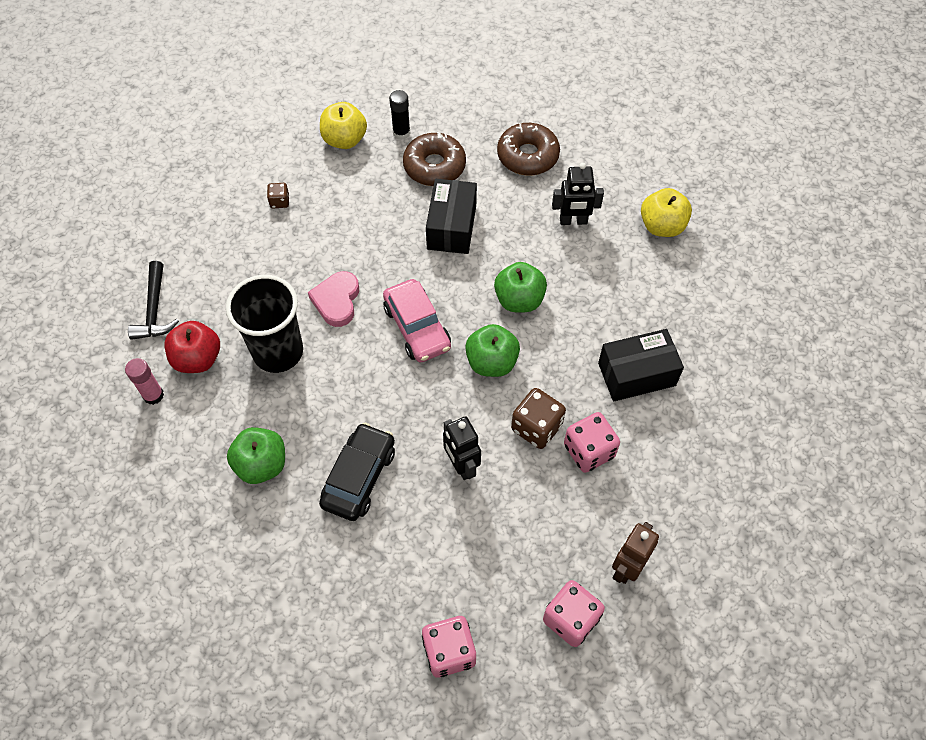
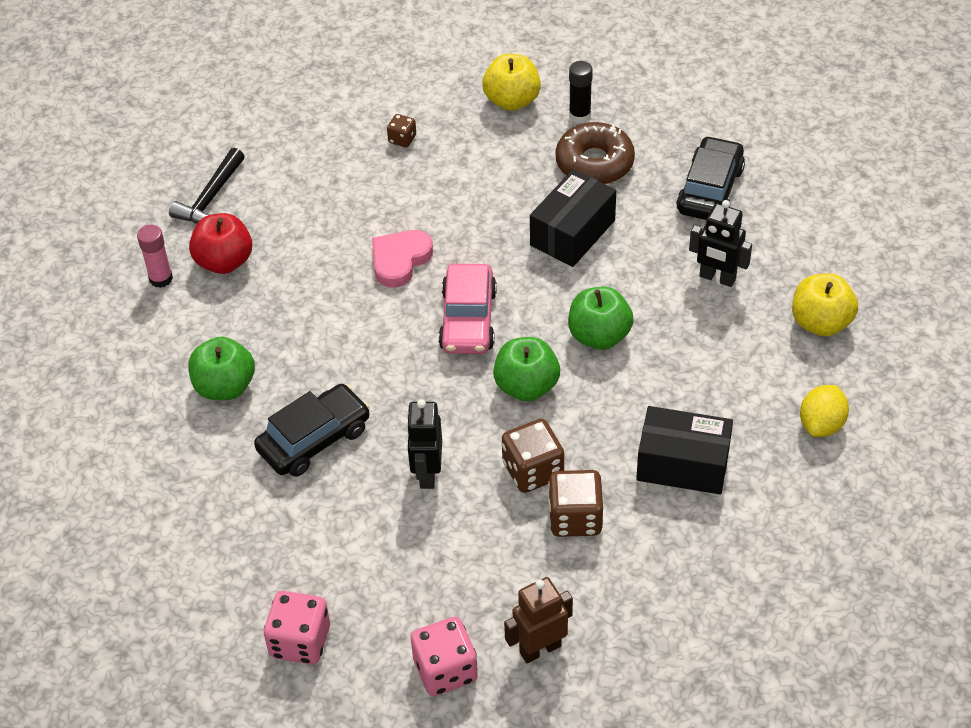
camera: 30 degrees right, 10 degrees down
(278, 352) = (308, 286): black cup -> none
(527, 156) = (710, 190): brown donut -> black car
(589, 451) = (575, 518): pink dice -> brown dice
(708, 302) = (821, 424): none -> yellow lemon

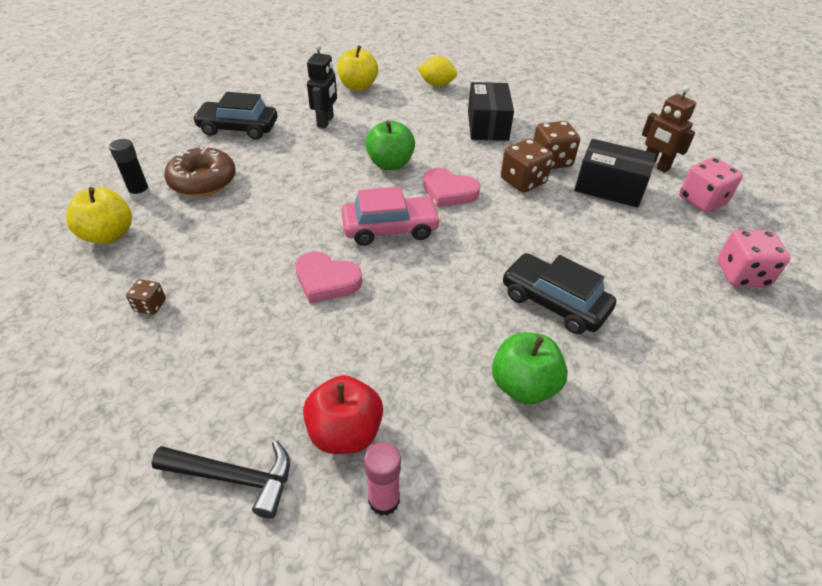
camera: 105 degrees left, 5 degrees down
(427, 473) = (552, 230): black robot -> none
(526, 386) = (449, 192): green apple -> pink heart
(572, 233) = (285, 185): black box -> black box (609, 187)

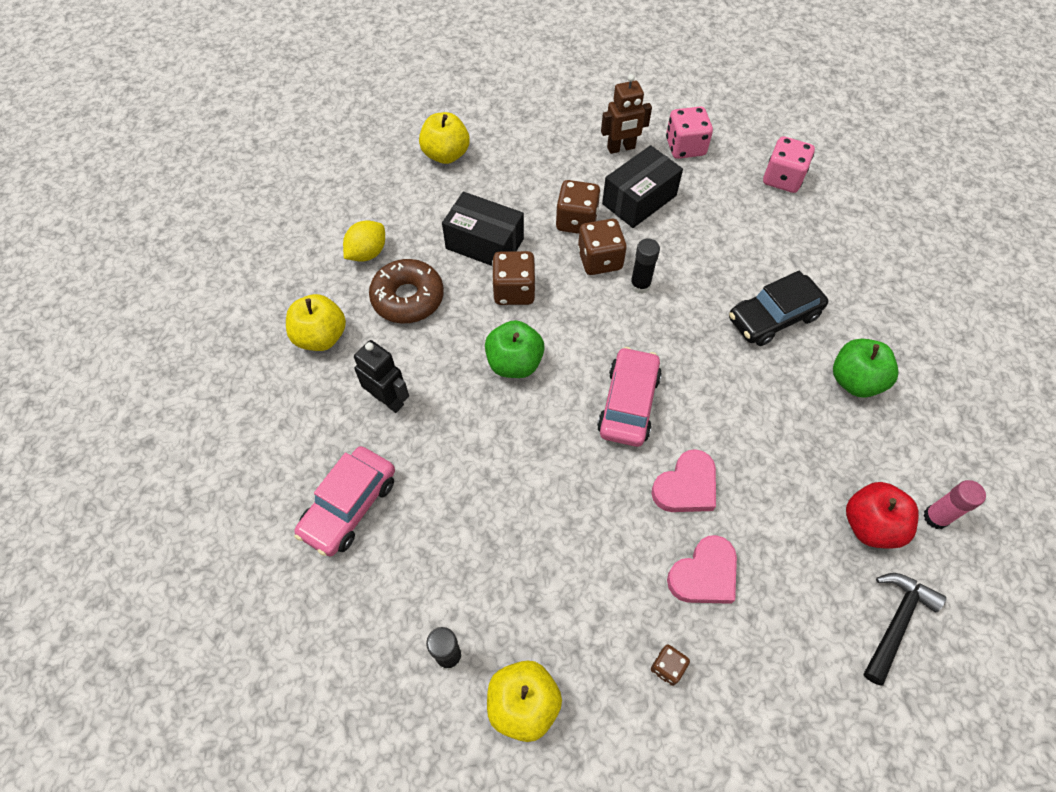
camera: 65 degrees left, 15 degrees up
(203, 181) = (455, 573): brown donut -> brown donut (408, 298)
(238, 128) = (349, 506): black car -> pink car
(449, 192) = (589, 329): pink heart -> pink heart (704, 574)
(456, 148) = (514, 291): none -> brown dice
(517, 208) = (640, 285): none -> black glue stick
(552, 91) = (446, 155): none -> yellow apple

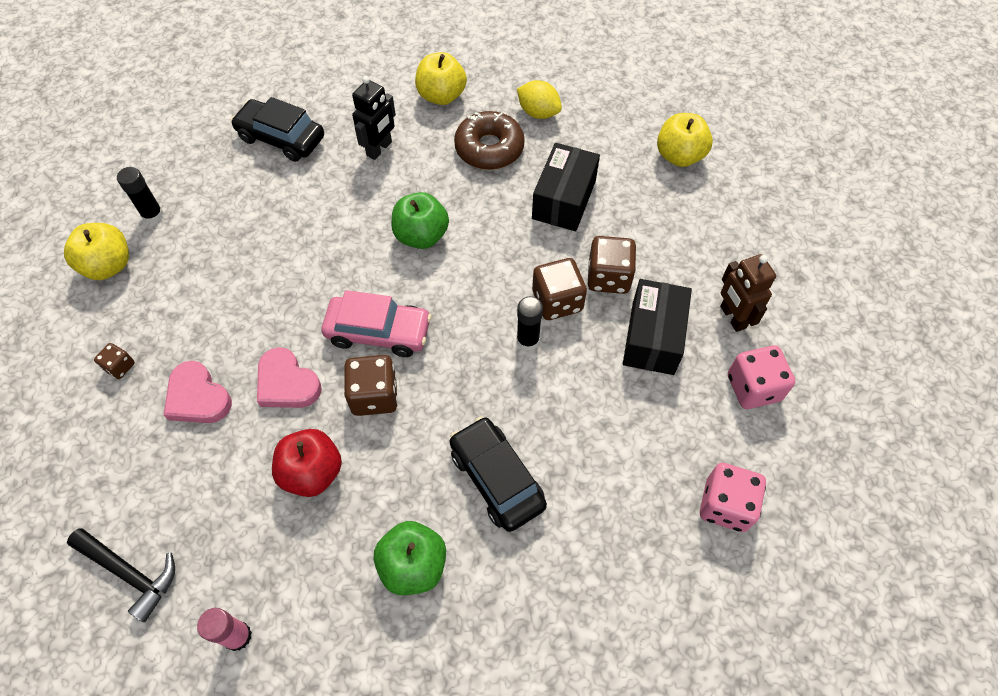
camera: 85 degrees right, 0 degrees up
(349, 506) = (281, 138): pink car -> black car
(514, 291) = (507, 229): brown dice -> brown dice (374, 395)
(639, 200) = (653, 337): black box -> black box turned 60 degrees clockwise
(870, 525) = (234, 560): red apple -> red apple (312, 472)

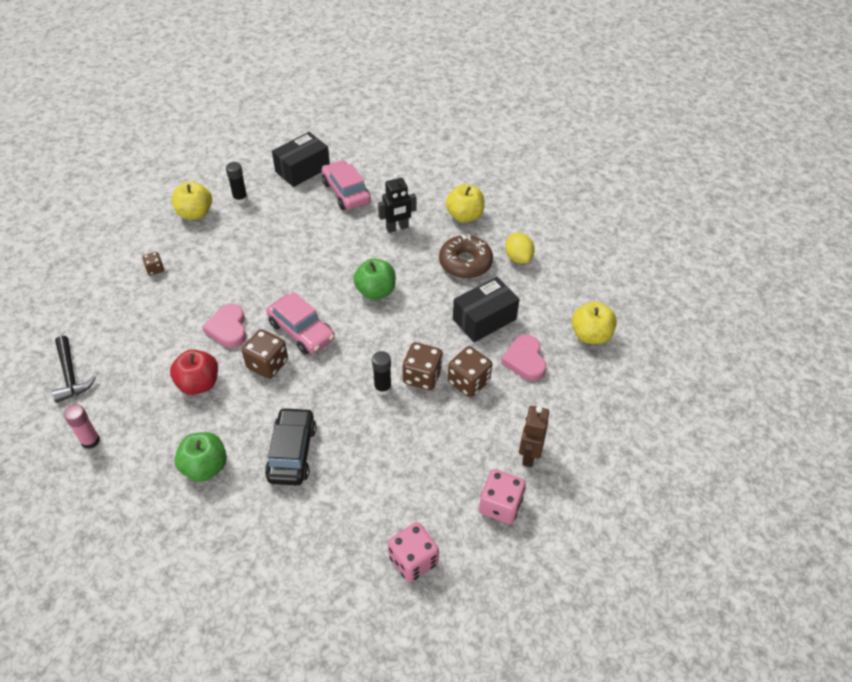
camera: 35 degrees right, 10 degrees down
(198, 397) = (178, 308): pink heart -> pink heart (525, 360)
(281, 138) = (346, 192): black car -> pink car
(653, 337) = (462, 434): black box -> black box (302, 169)

